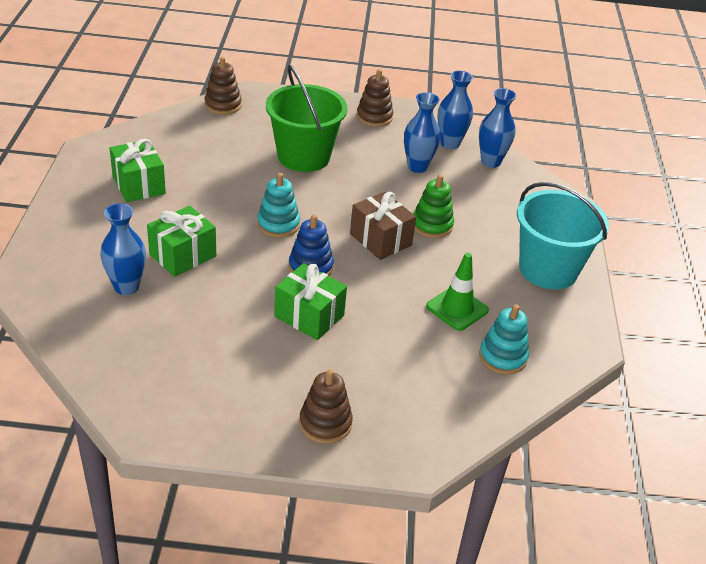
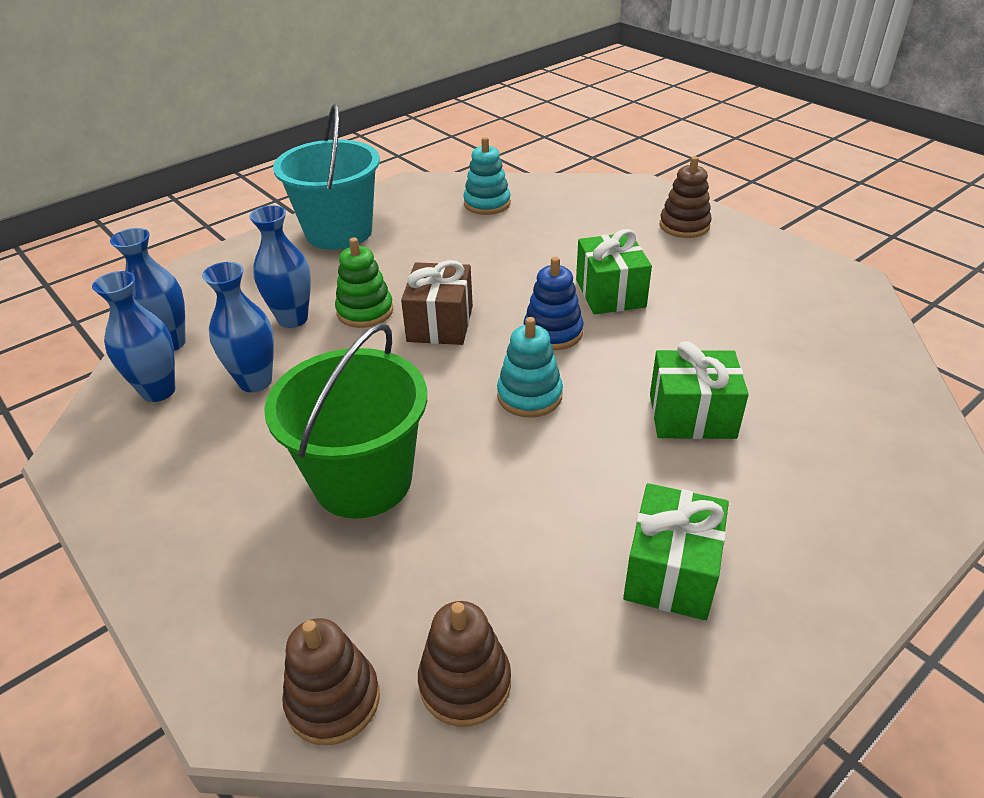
camera: 130 degrees left, 0 degrees up
(126, 287) = (795, 410): blue vase -> blue vase (293, 319)
(374, 117) = (157, 494): brown stacking toy -> brown stacking toy (465, 683)
(457, 308) = (467, 242): green traffic cone -> none

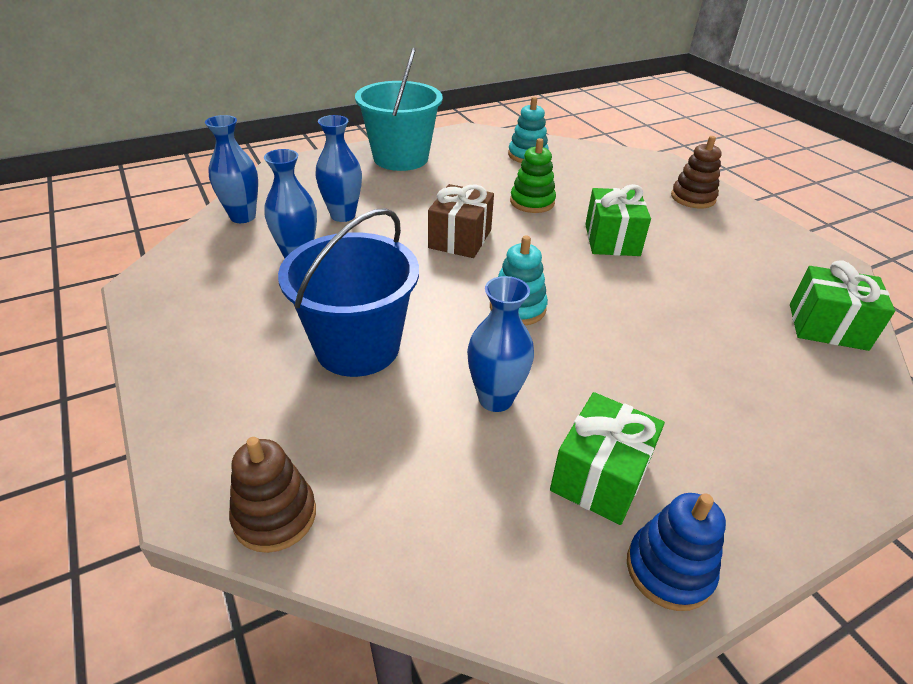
camera: 10 degrees right, 0 degrees up
(158, 391) = (222, 250): blue vase -> blue vase (495, 399)
(363, 480) = (357, 347): green bucket -> blue bucket
(365, 311) = (402, 219): green stacking toy -> green stacking toy (532, 202)
(465, 683) = (389, 528): brown stacking toy -> none
(553, 332) = (553, 262): blue stacking toy -> blue stacking toy (669, 569)
(692, 416) = (656, 350): green gift -> green gift (827, 327)

